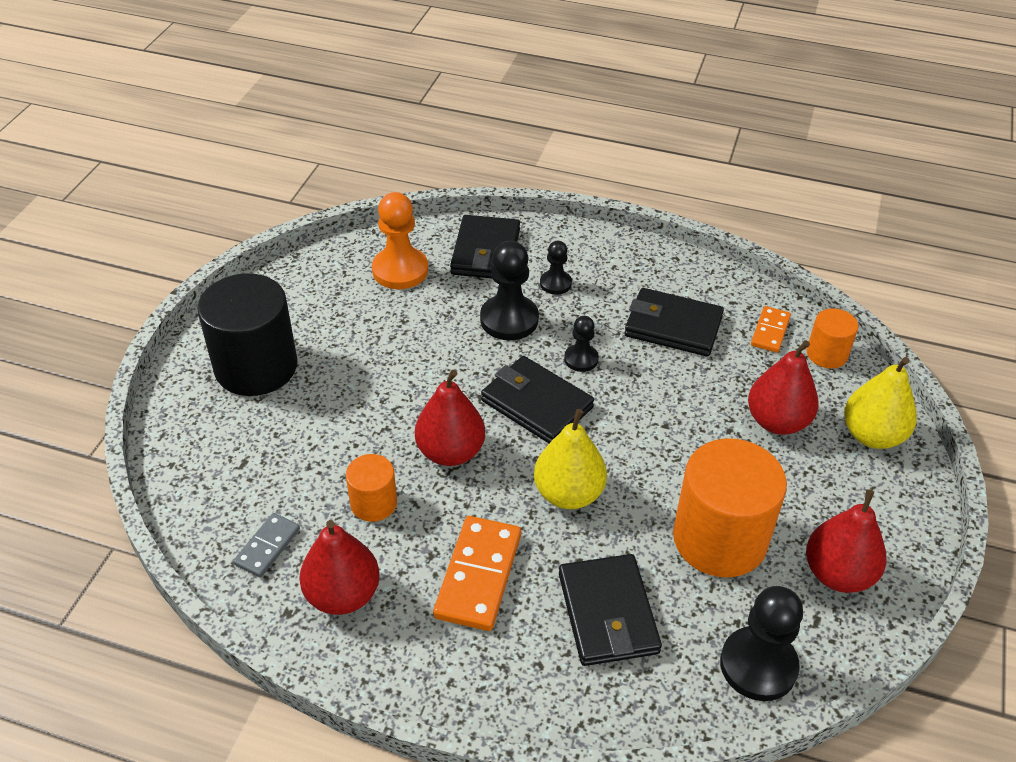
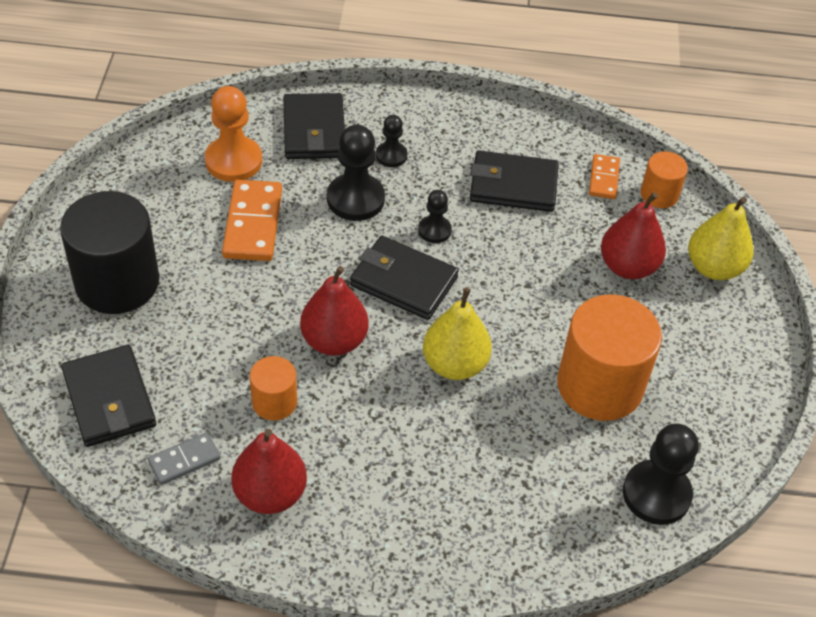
camera: 15 degrees left, 5 degrees up
(267, 547) = (184, 460): grey domino -> grey domino turned 45 degrees clockwise
(478, 575) = (391, 455): orange domino -> orange domino (252, 223)
(608, 613) = (516, 470): black wallet -> black wallet (109, 399)
(838, 574) = (708, 401): red pear -> none

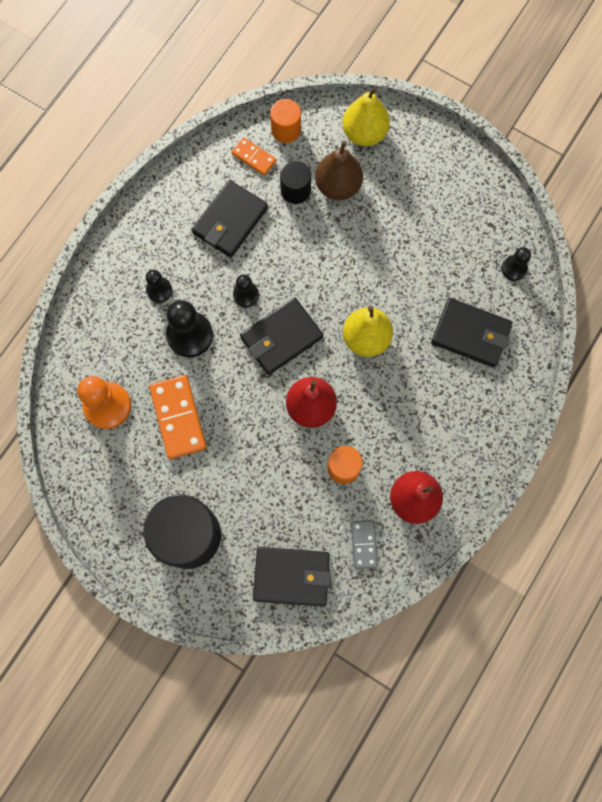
camera: 60 degrees left, 25 degrees up
(252, 223) = (178, 417): orange domino -> orange domino turned 45 degrees clockwise
(314, 130) = (105, 333): black wallet -> black wallet (471, 334)
(592, 229) = (295, 190): none -> black cylinder
(599, 385) = (423, 257): orange cylinder -> none
(628, 267) = (338, 186): red pear -> brown pear
(656, 494) = (514, 268): black pawn -> black pawn, size x0.56

